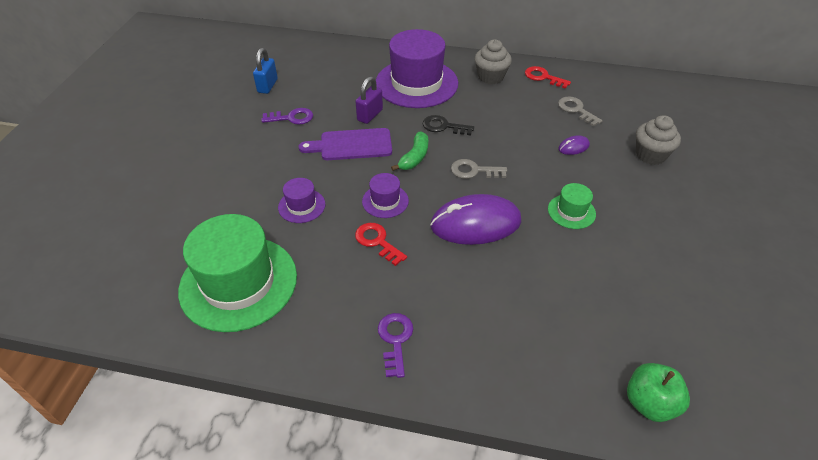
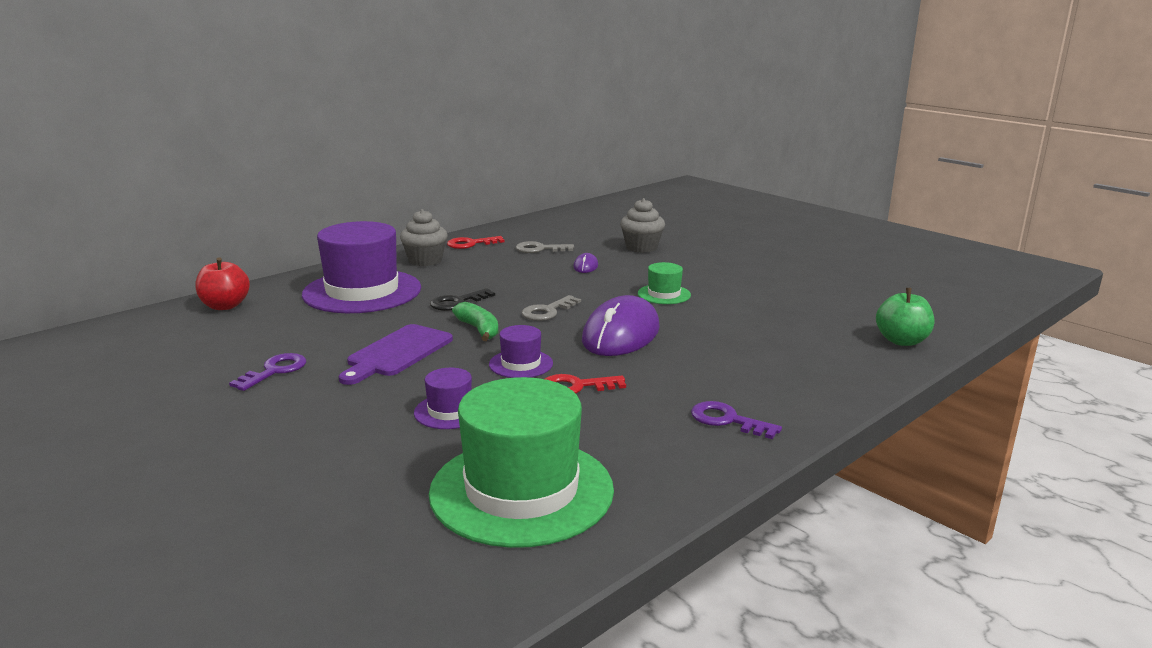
camera: 55 degrees left, 25 degrees down
(267, 86) = (174, 367): blue padlock -> none
(347, 54) = (225, 306): none -> red apple
(370, 115) = (365, 328): purple padlock -> none

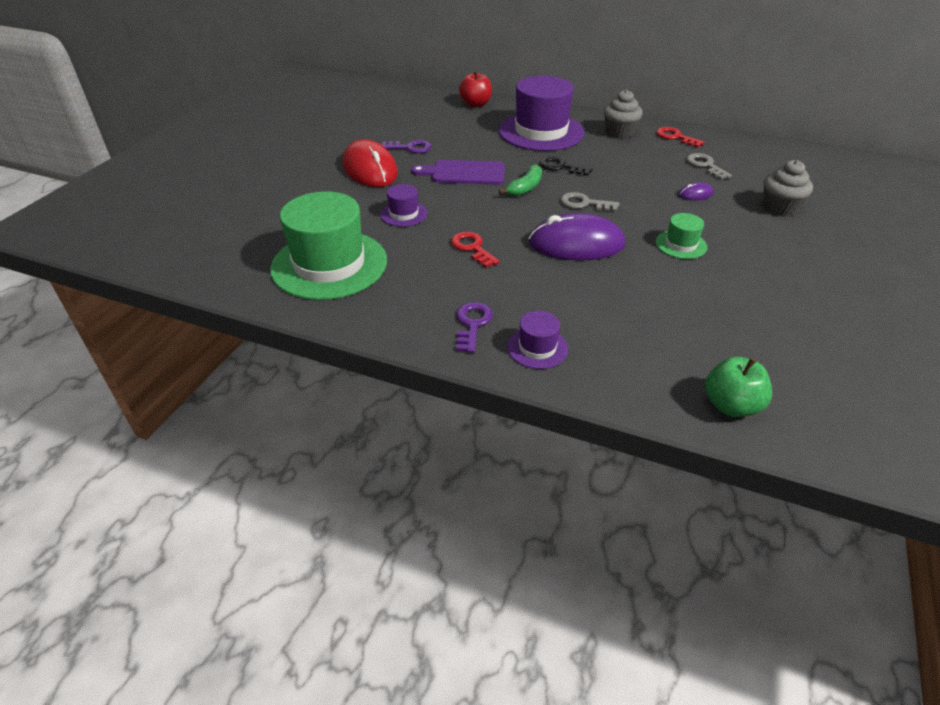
camera: 65 degrees right, 20 degrees up
(291, 411) = (370, 169): none -> red mouse
(521, 364) = (487, 218): purple hat -> purple hat (537, 348)

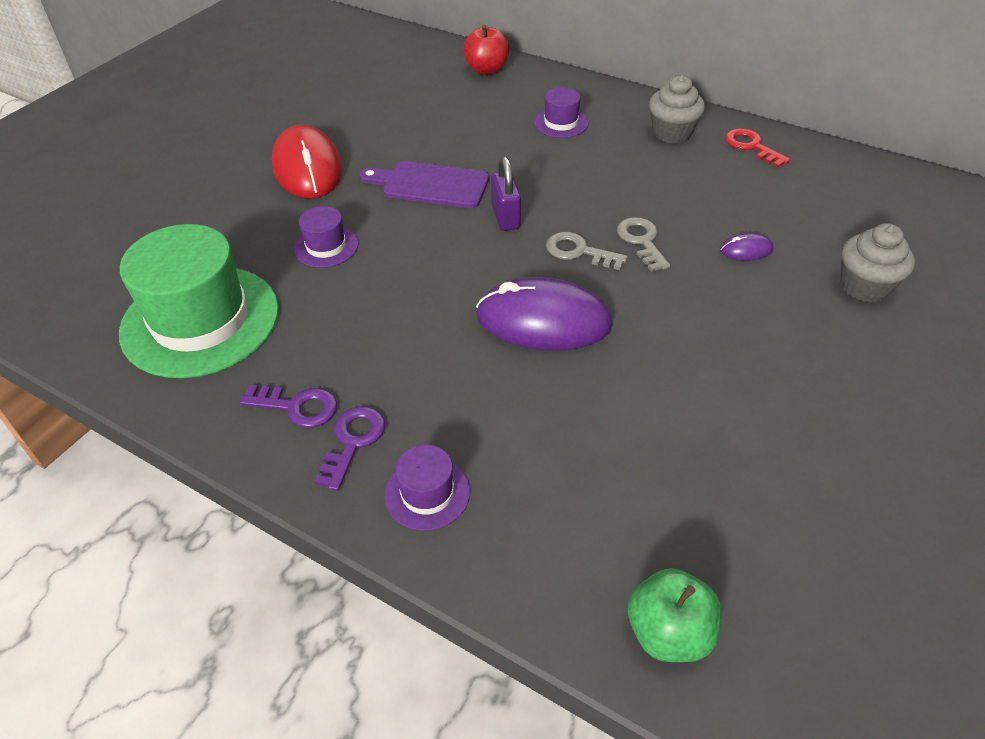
camera: 10 degrees right, 5 degrees up
(409, 148) = (372, 137): purple key -> purple key (297, 407)
(472, 248) = (397, 313): red key -> none
(525, 188) = (505, 217): green banana -> purple padlock
(541, 132) = (561, 123): purple hat -> purple hat, size x0.46
(561, 167) = (568, 185): black key -> none
(681, 244) = (694, 337): green hat -> none
(705, 165) = (778, 200): grey key -> grey key (642, 241)

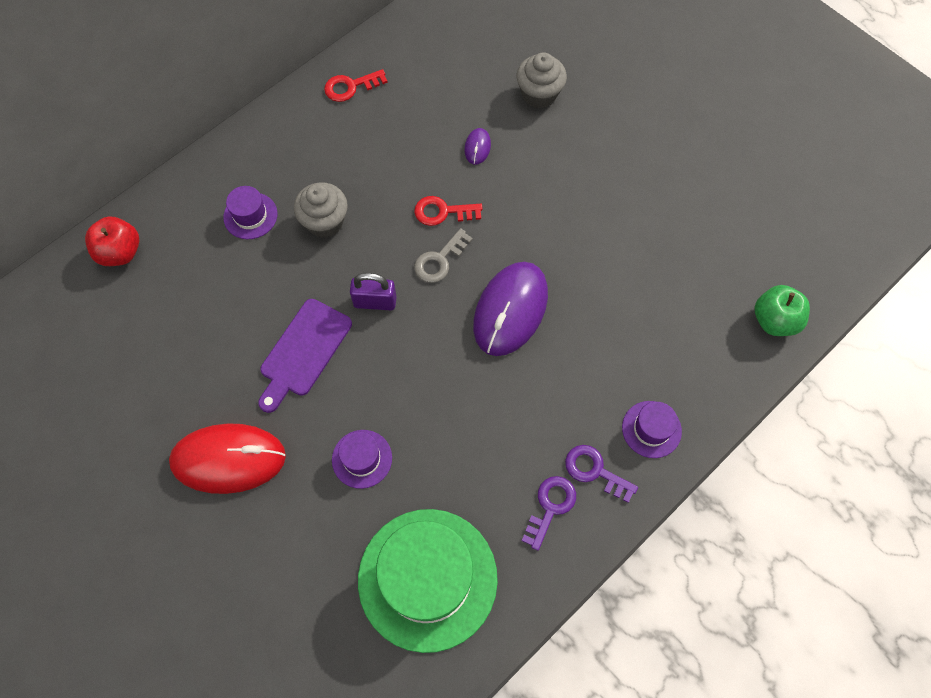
camera: 75 degrees left, 20 degrees up
(642, 241) = (443, 212): grey key -> red key
(672, 133) = (305, 135): grey cupcake -> grey cupcake (325, 222)

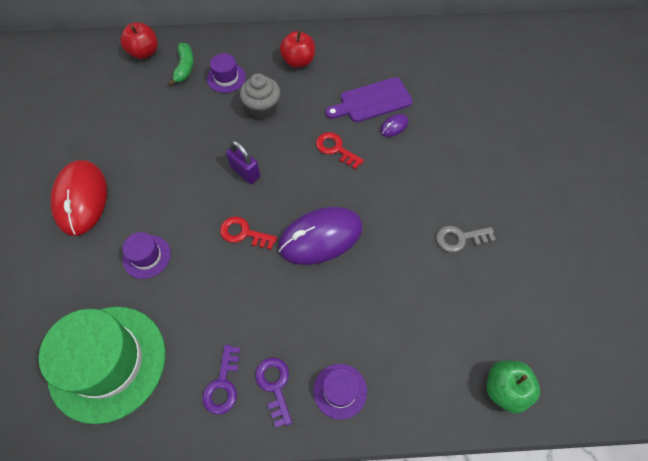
camera: 40 degrees right, 5 degrees down
(189, 237) = (184, 68): none -> green banana
(228, 459) = (81, 199): red mouse -> red mouse turned 45 degrees clockwise
(304, 351) = (179, 170): purple cutting board -> purple cutting board (372, 101)
(312, 142) = (298, 61): none -> red apple
(351, 87) = (350, 46): red key -> red key (244, 233)
(440, 260) = (306, 175): grey key -> grey key (460, 238)
(539, 94) = (465, 121): grey cupcake -> none
(550, 507) = (223, 384): purple key -> purple key turned 120 degrees clockwise

